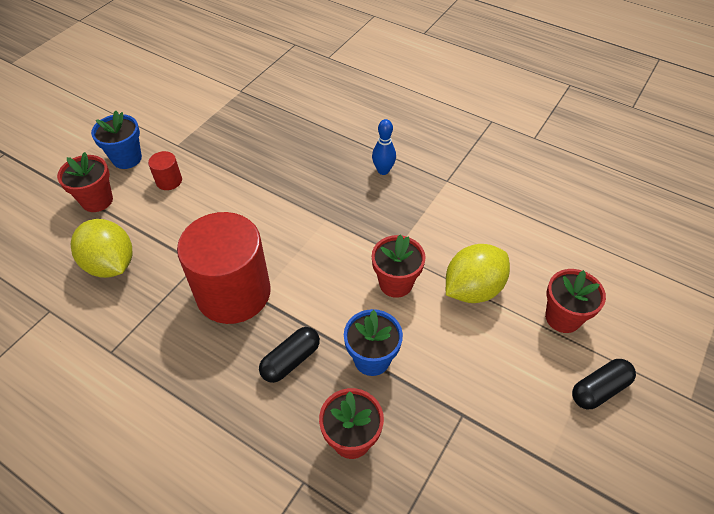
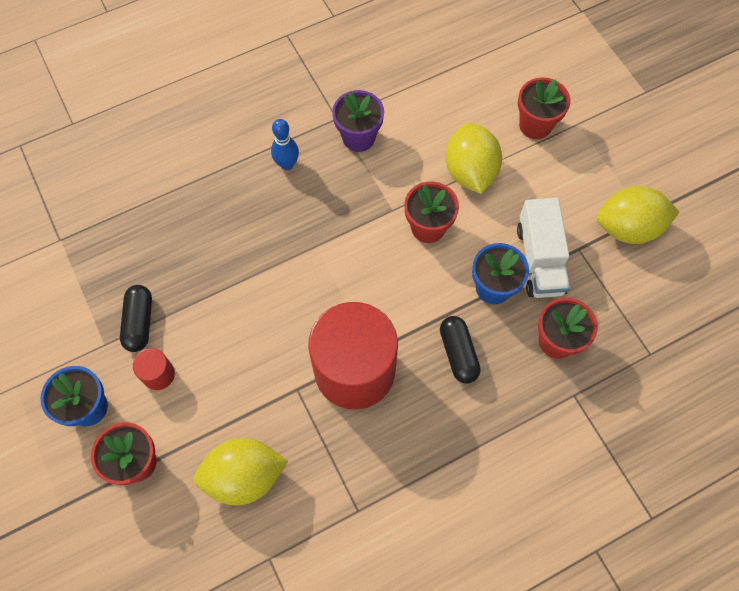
camera: 60 degrees left, 15 degrees up
(427, 385) = (539, 259): none -> white truck
(441, 201) = (358, 137): none -> purple flower pot
(520, 452) = (628, 228): none -> yellow lemon
(599, 389) = (608, 143): black capsule -> black capsule (139, 322)

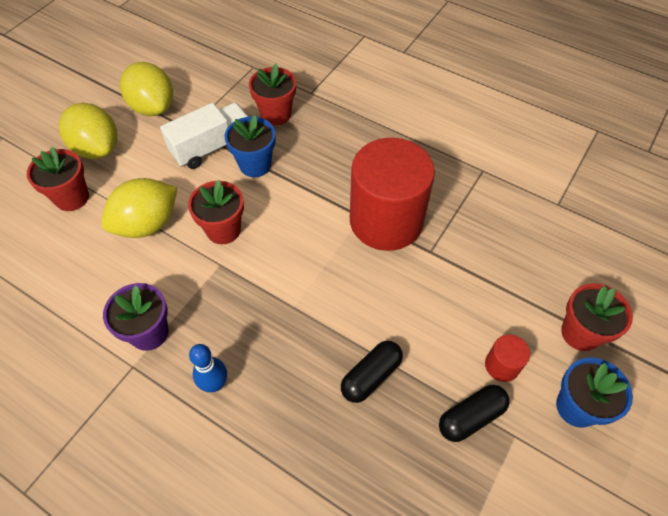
camera: 120 degrees left, 10 degrees down
(244, 476) = (522, 250): yellow lemon -> yellow lemon (97, 148)
(458, 353) = (325, 164): black capsule -> black capsule (371, 376)

